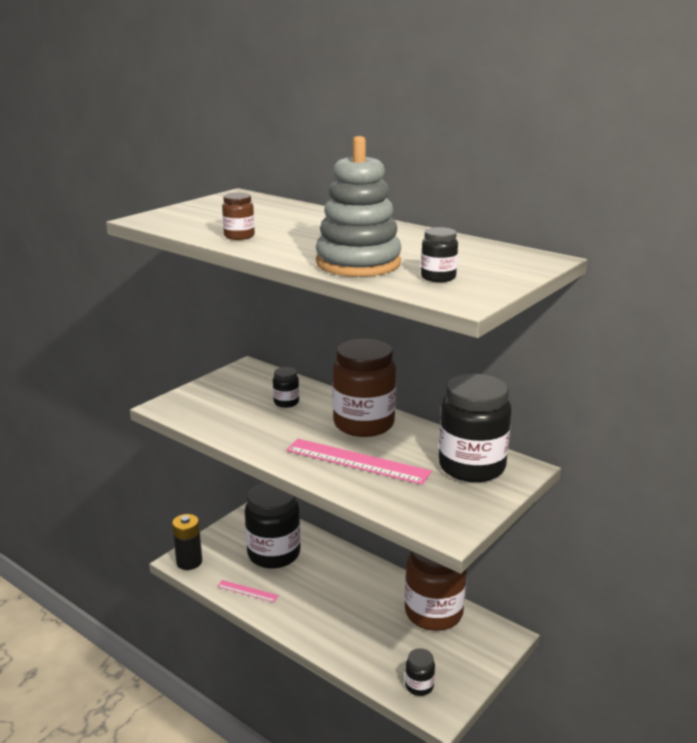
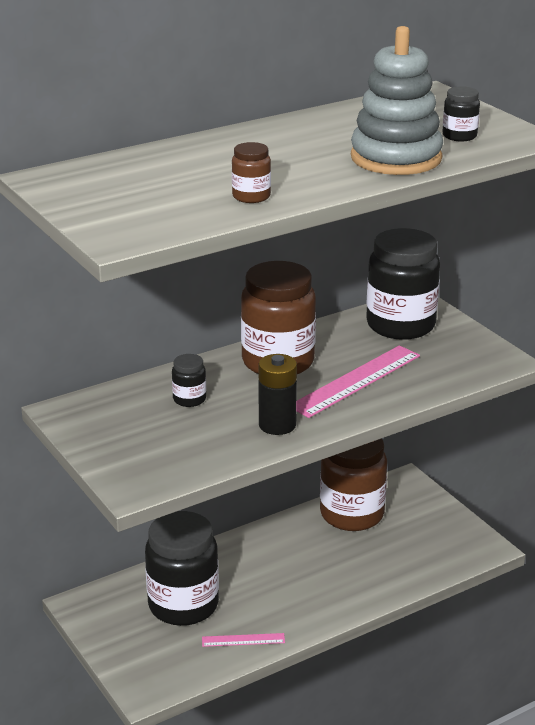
camera: 70 degrees left, 5 degrees up
(189, 562) = (154, 682): black battery -> black battery (277, 425)
(247, 591) = (243, 640): pink ruler -> pink ruler turned 45 degrees clockwise
(419, 686) = (449, 551): black jar -> none

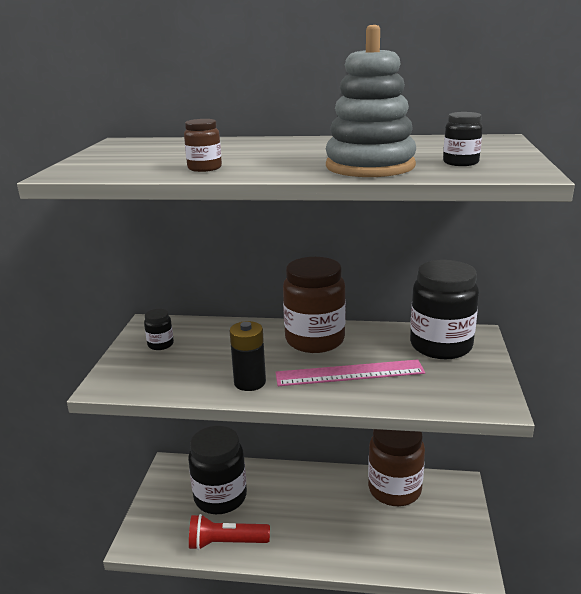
camera: 40 degrees right, 5 degrees down
(189, 399) = (224, 343): black jar -> black jar (160, 344)
(243, 640) = (226, 543): pink ruler -> red flashlight

